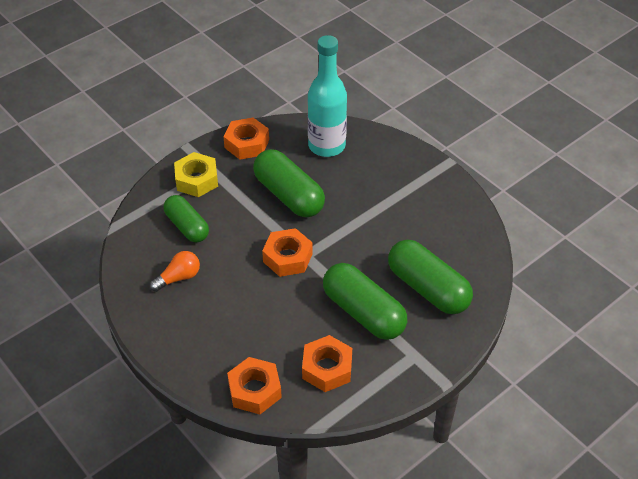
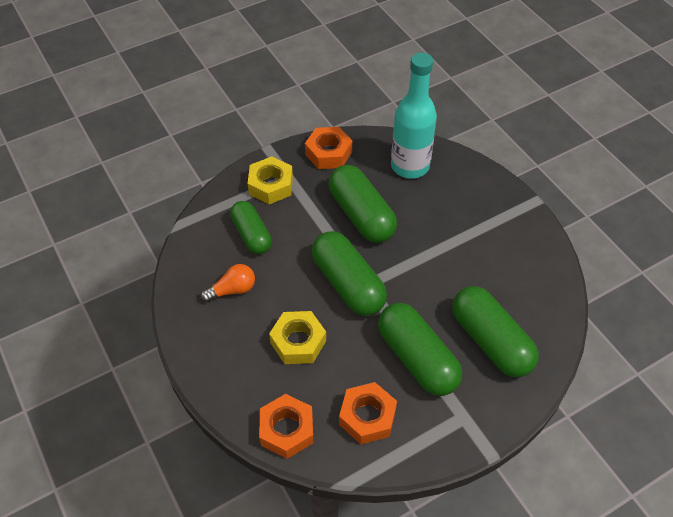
camera: 10 degrees right, 5 degrees up
(250, 314) = (298, 342): none -> yellow nut
(287, 257) = (348, 284): orange nut -> green capsule

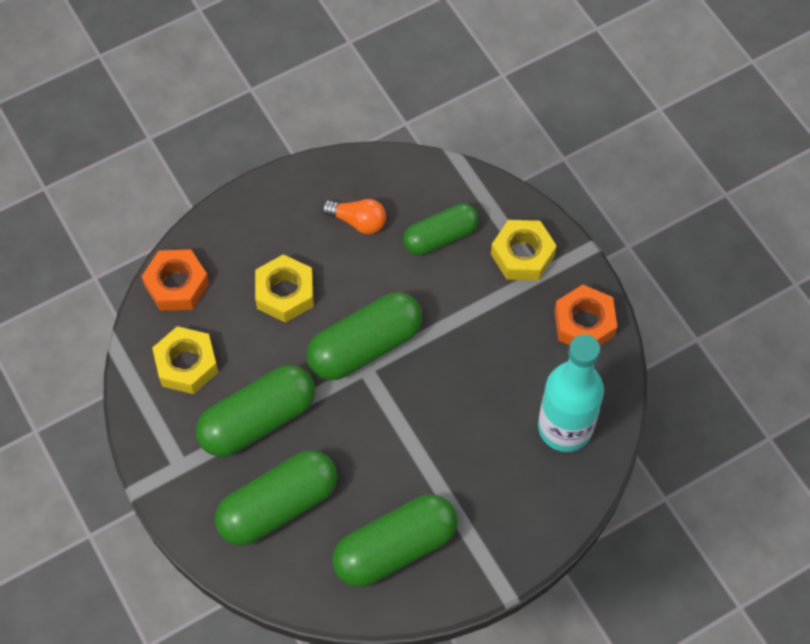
camera: 90 degrees right, 10 degrees up
(232, 290) = (358, 221): orange light bulb -> orange light bulb turned 45 degrees counterclockwise
(361, 215) = (475, 363): green capsule -> green capsule (395, 548)
(367, 417) = (187, 364): orange nut -> yellow nut

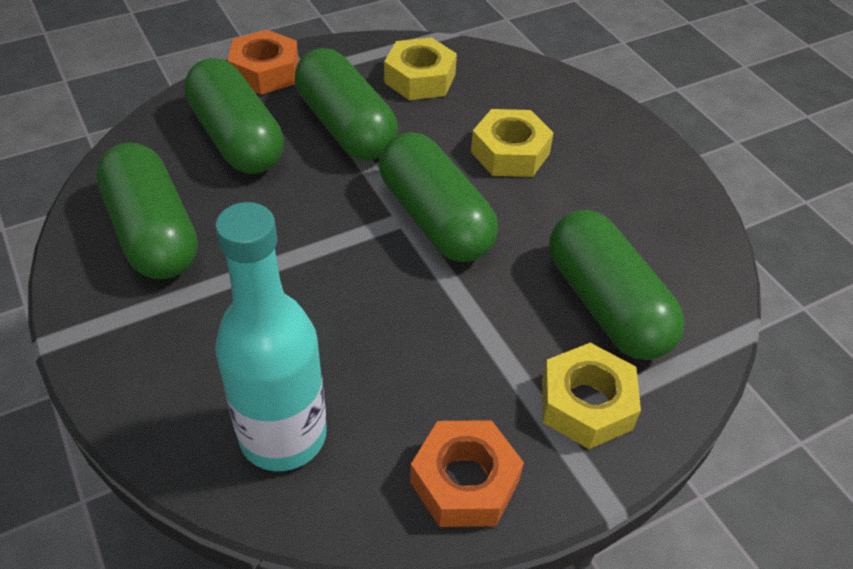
camera: 90 degrees right, 15 degrees down
(177, 285) = (517, 74): orange nut -> orange nut (265, 72)
(358, 221) = (619, 221): orange light bulb -> none
(440, 237) = (606, 305): green capsule -> green capsule, size x1.51

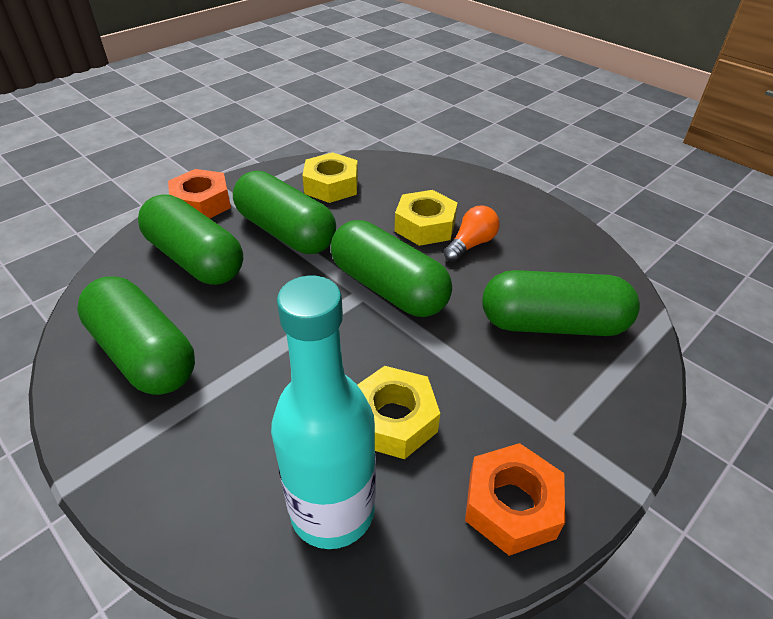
camera: 15 degrees left, 5 degrees down
(555, 187) = (471, 244): none -> orange light bulb
(586, 404) = (577, 408): yellow nut -> yellow nut (393, 420)
(606, 305) = (552, 324): green capsule -> green capsule turned 45 degrees counterclockwise

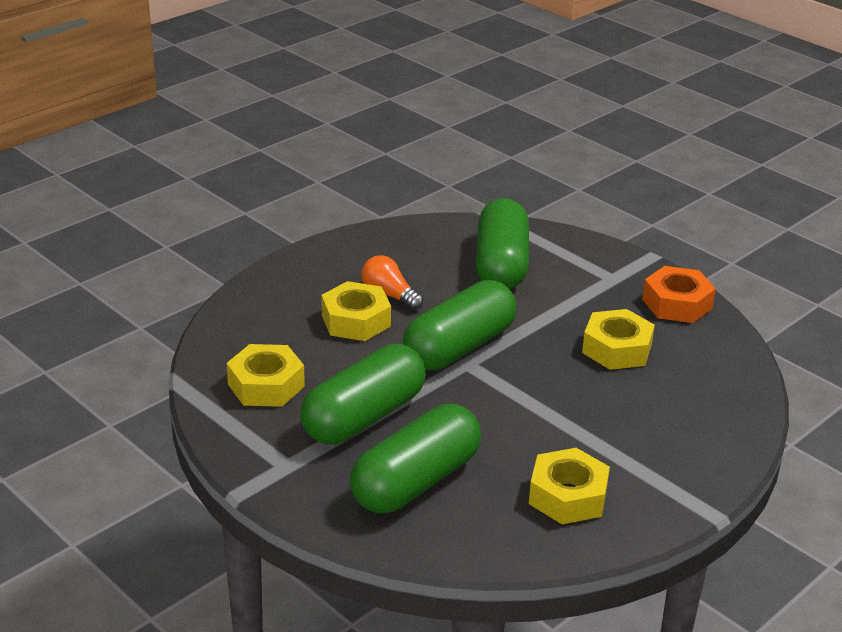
camera: 90 degrees left, 10 degrees down
(144, 354) = (567, 496): green capsule -> yellow nut
(201, 203) = (296, 491): orange nut -> none
(332, 510) = (701, 377): turquoise bottle -> none

